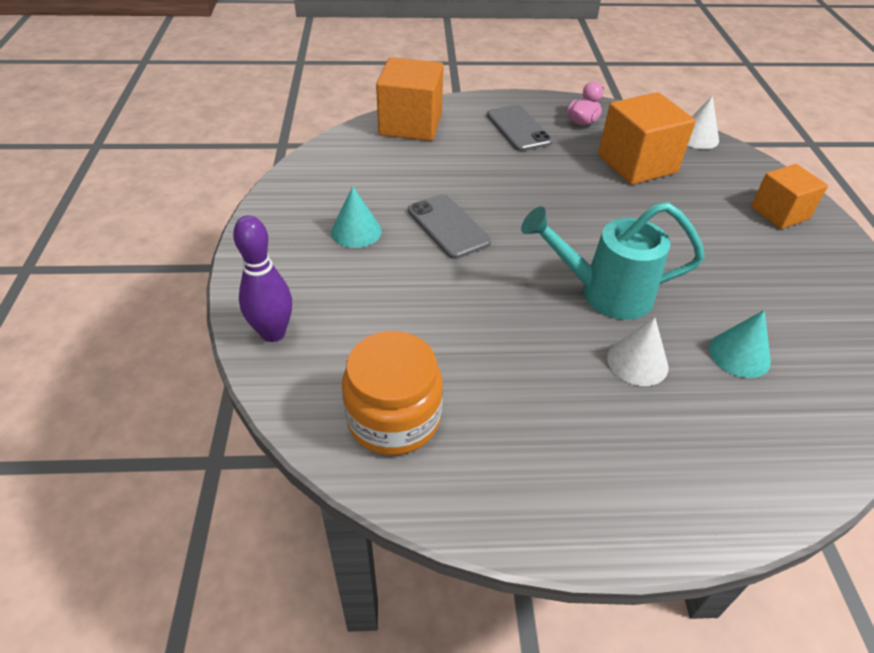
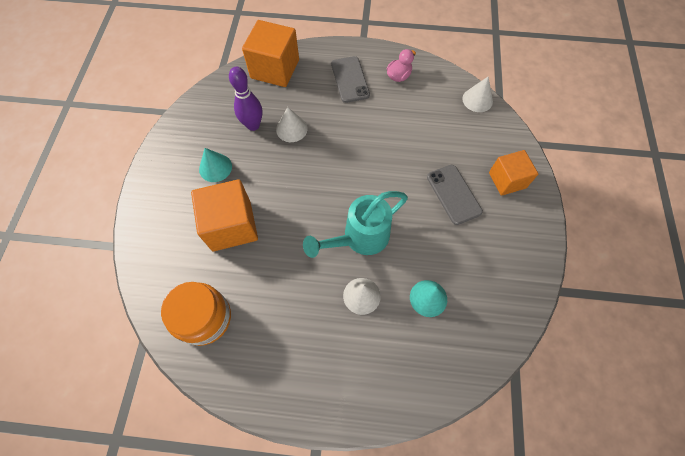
camera: 10 degrees right, 20 degrees up
(273, 333) = (148, 246): purple bowling pin -> purple bowling pin (253, 125)
(448, 226) = (275, 169): grey phone -> grey phone (453, 194)
(456, 182) = (291, 129): none -> white cone
(604, 293) = (359, 238): turquoise watering can -> turquoise watering can turned 45 degrees counterclockwise
(637, 164) = (423, 123): orange cube -> orange cube (231, 225)

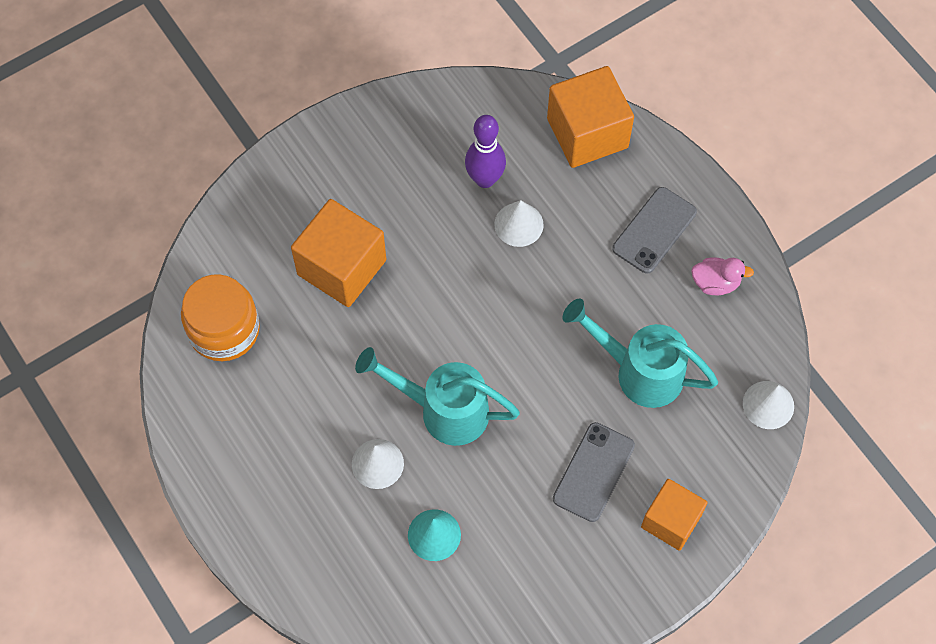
camera: 50 degrees right, 0 degrees up
(215, 167) = (394, 189): turquoise cone -> none
(416, 136) = (639, 371): none -> turquoise watering can

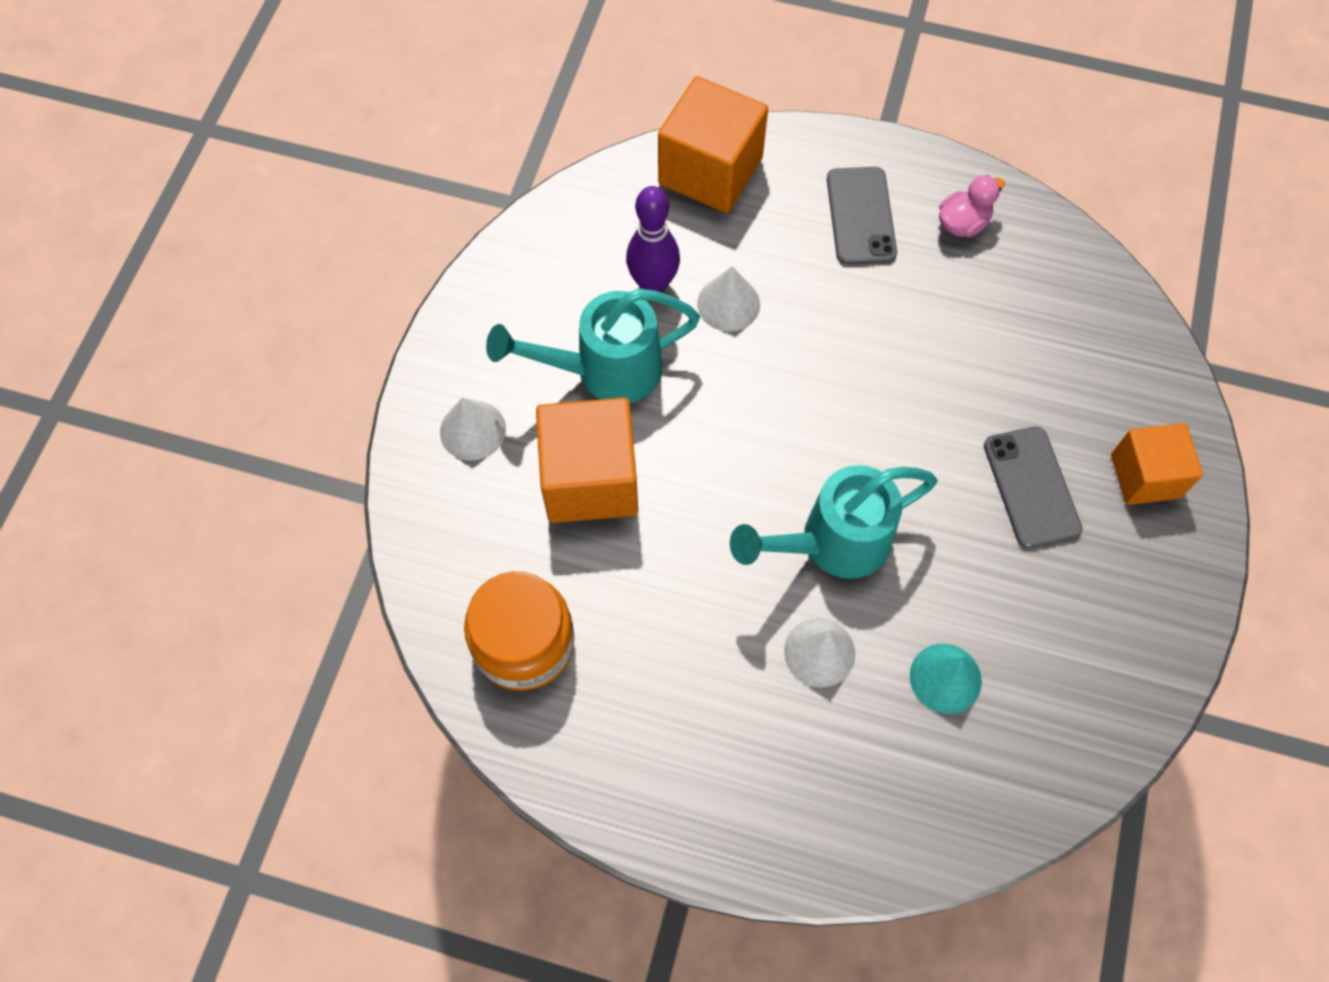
camera: 40 degrees left, 0 degrees up
(639, 371) = (976, 358): turquoise watering can -> turquoise watering can (604, 371)
(768, 405) = (1118, 299): white cone -> white cone (472, 430)

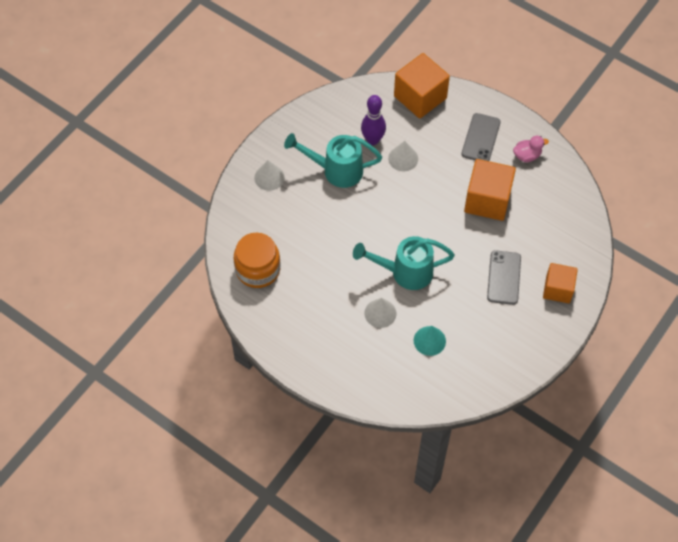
camera: 20 degrees right, 5 degrees down
(590, 479) = (311, 213): orange cube -> orange cube (487, 200)

